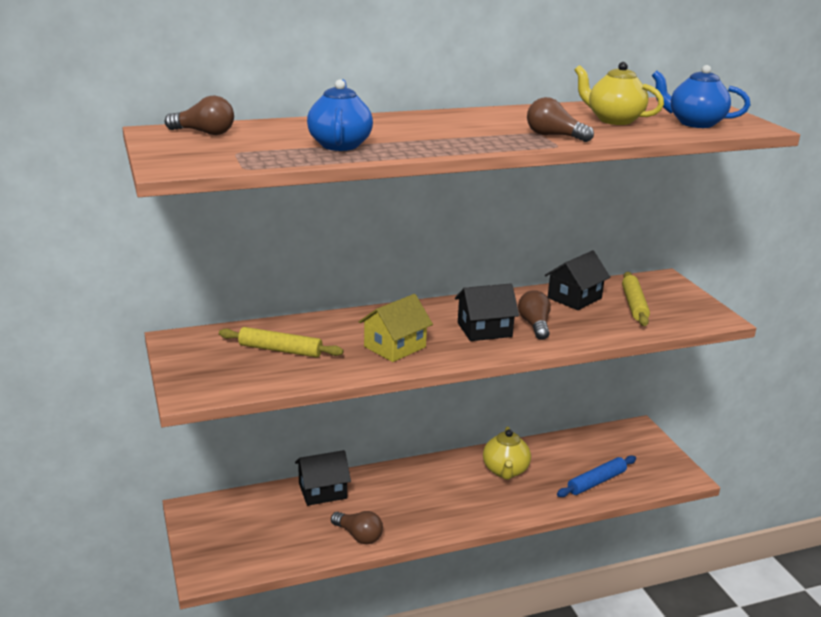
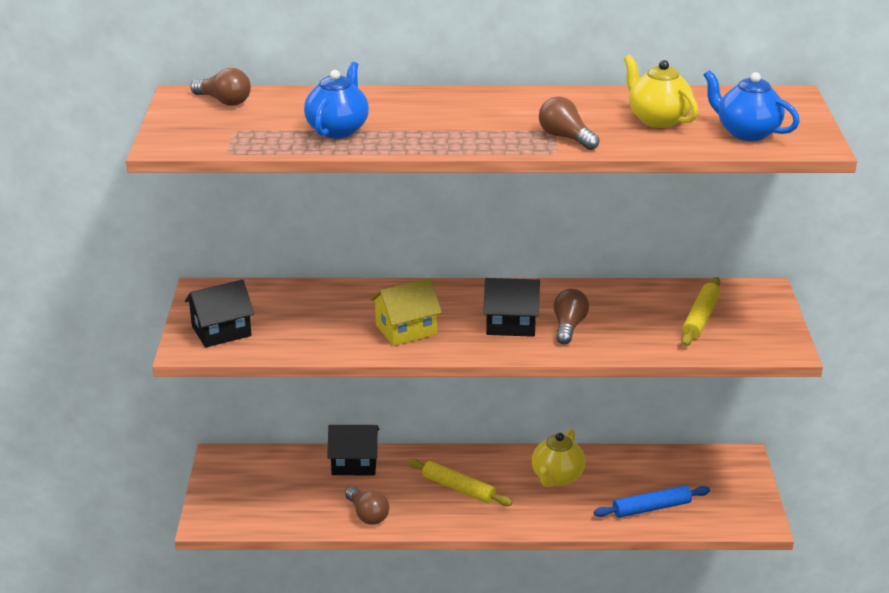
camera: 20 degrees right, 5 degrees up
(280, 350) = (293, 316): yellow rolling pin -> yellow rolling pin (458, 488)
(574, 298) = (638, 300): black house -> black house (221, 331)

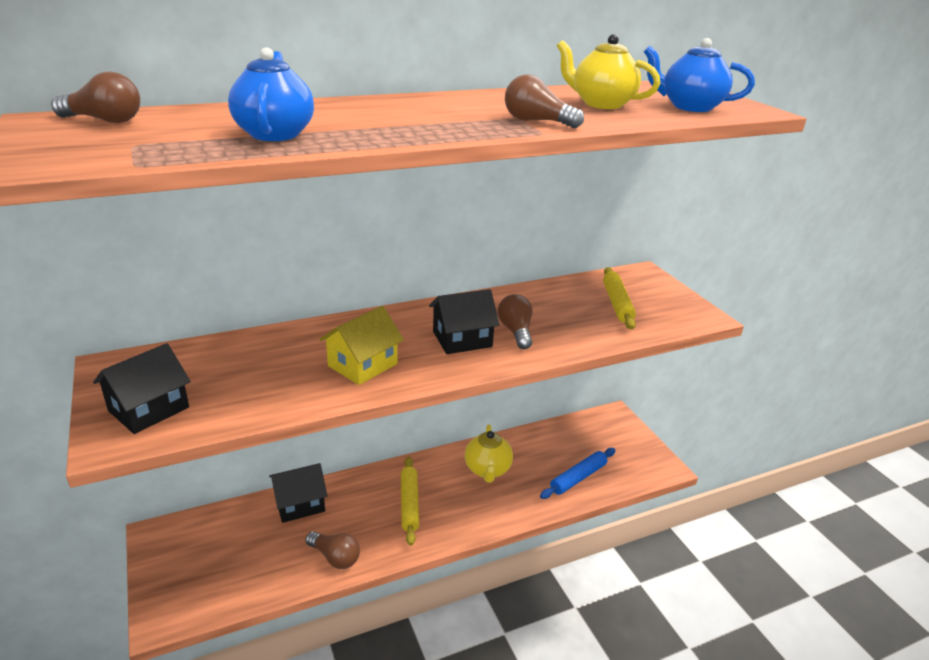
camera: 25 degrees left, 0 degrees up
(458, 488) = (409, 504): yellow rolling pin -> yellow rolling pin turned 75 degrees clockwise

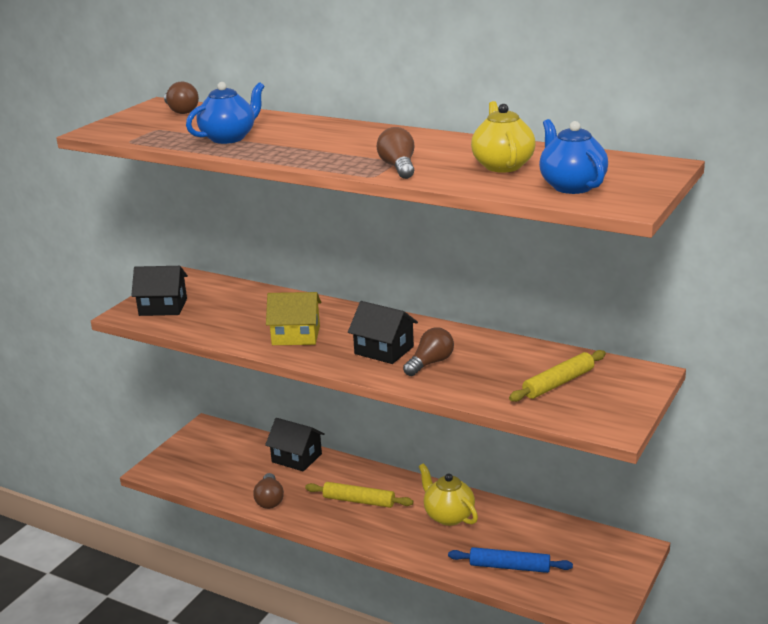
camera: 55 degrees right, 5 degrees down
(409, 504) = (358, 501): yellow rolling pin -> yellow rolling pin turned 60 degrees clockwise
(487, 470) = (448, 516): yellow teapot -> yellow teapot turned 90 degrees clockwise

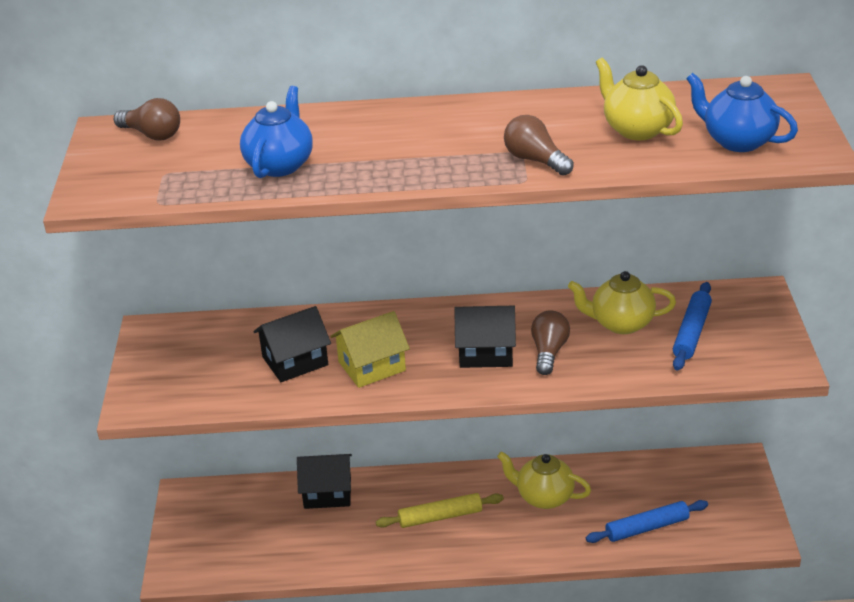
camera: 30 degrees left, 10 degrees up
(163, 307) = (170, 380): black house -> black house (295, 361)
(269, 500) = (344, 554): brown light bulb -> none
(507, 361) = (621, 323): none -> yellow teapot
(558, 383) = (692, 332): yellow rolling pin -> blue rolling pin

